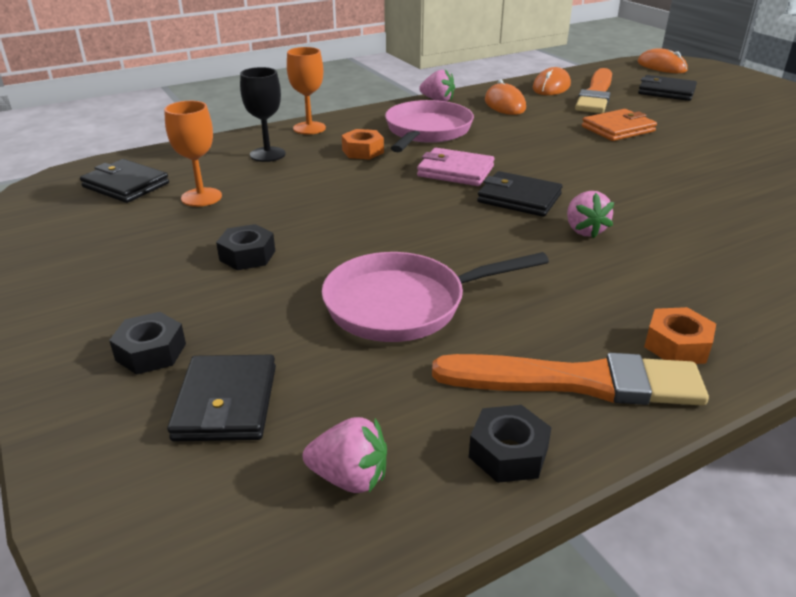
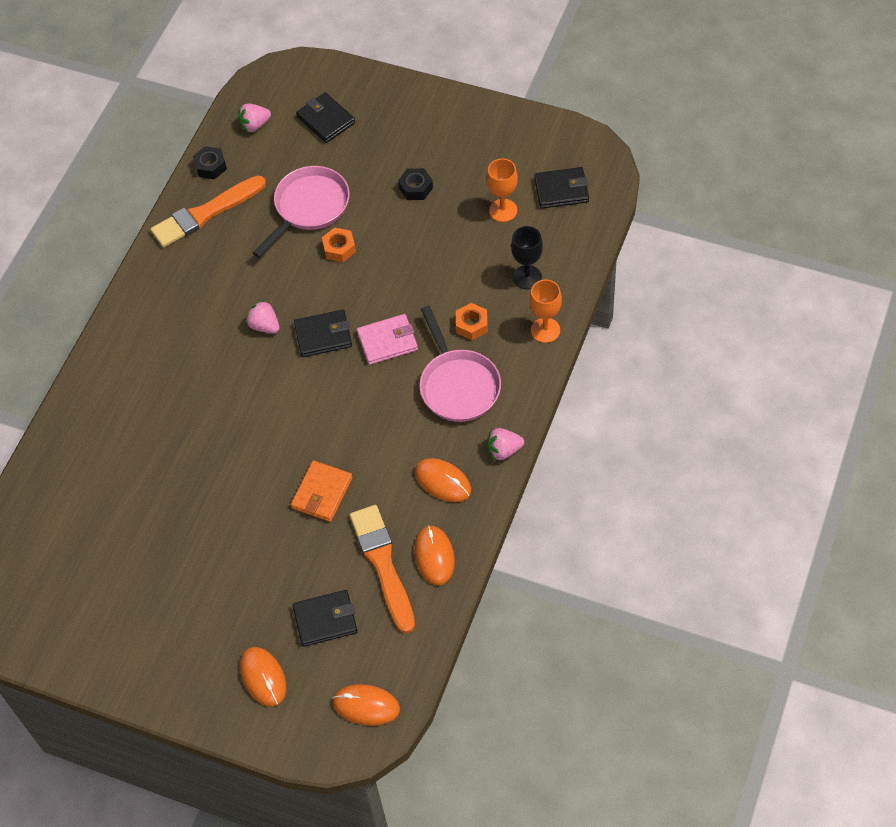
camera: 145 degrees right, 25 degrees up
(151, 352) = (382, 117): black nut -> none
(677, 345) = (175, 261): orange nut -> orange nut (339, 248)
(737, 89) = (263, 677): none -> orange mouse

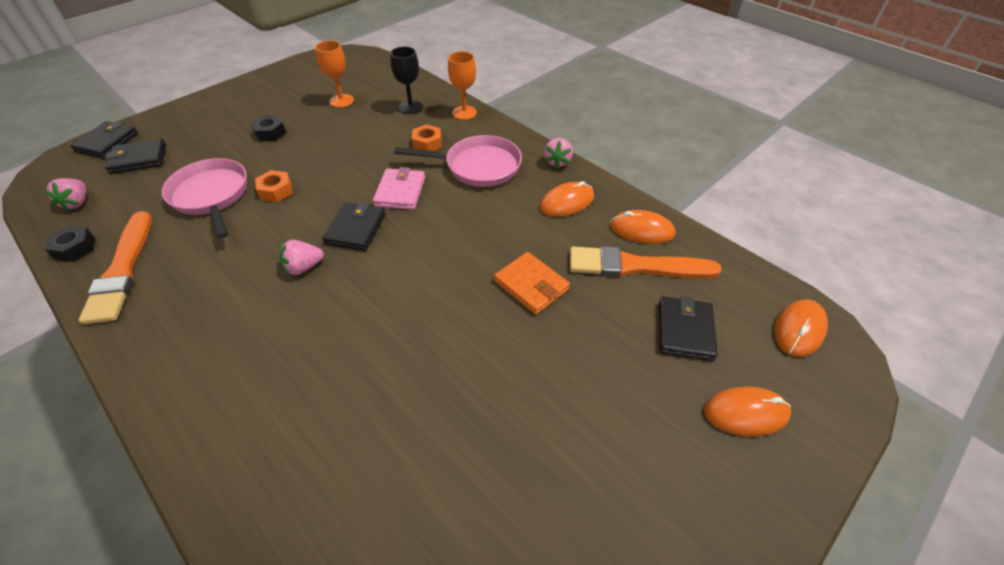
camera: 70 degrees left, 10 degrees down
(561, 190) = (354, 74): black wallet -> black wallet (107, 142)

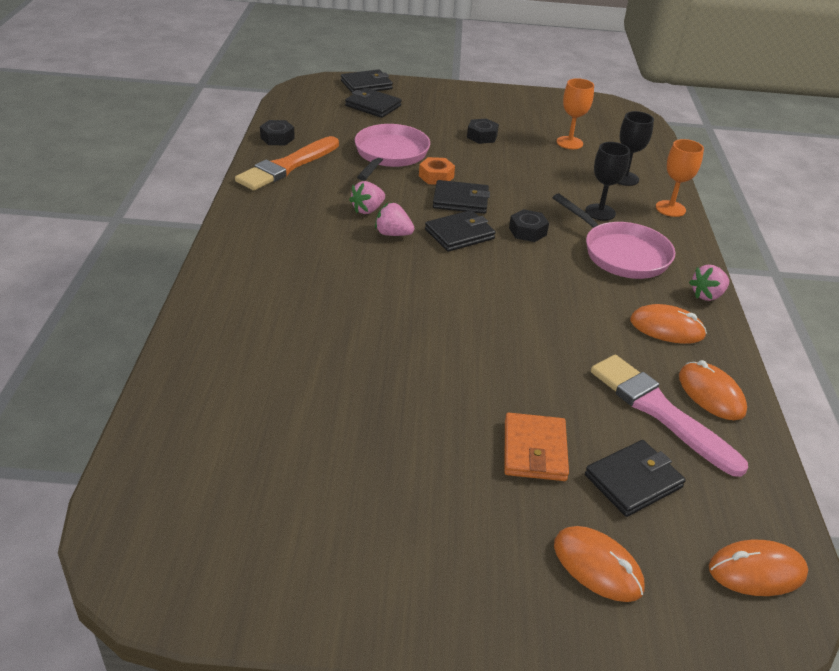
camera: 45 degrees right, 10 degrees down
(77, 203) = (308, 112): pink strawberry -> pink strawberry (367, 210)
(321, 199) = (460, 200): none -> black wallet
(400, 192) = (527, 231): pink wallet -> black nut
(427, 143) = (600, 212): orange nut -> black goblet
(531, 285) = (543, 357): orange wallet -> orange wallet (535, 450)
(636, 266) = (661, 412): orange brush -> pink brush

